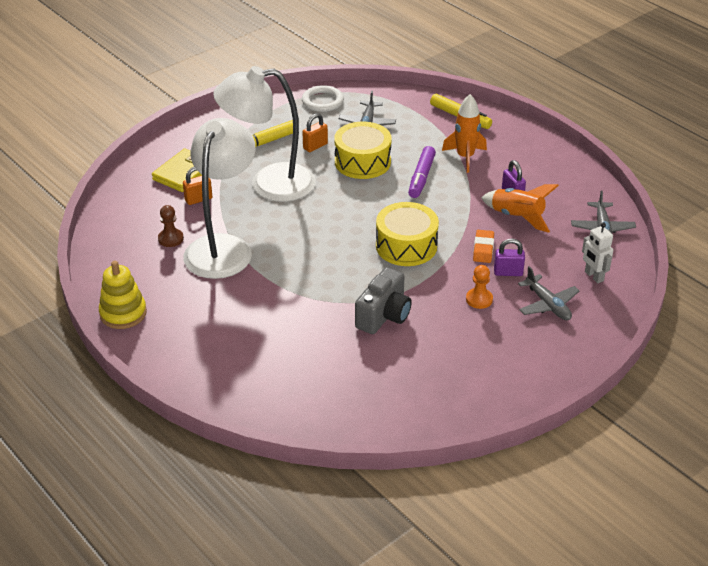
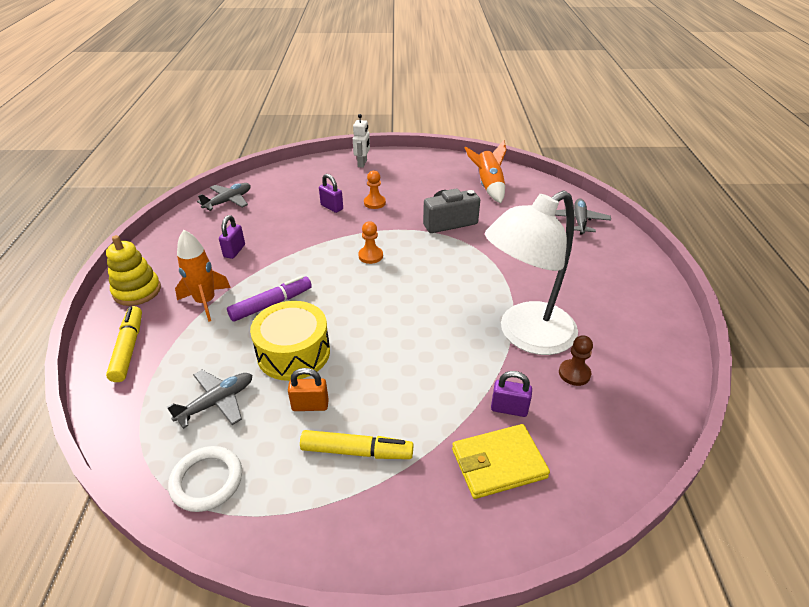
camera: 140 degrees left, 0 degrees up
(123, 313) = (664, 320): yellow stacking toy -> yellow stacking toy (137, 291)
(198, 199) = (509, 409): orange padlock -> purple padlock
(269, 184) = (414, 383): white lamp -> none
(406, 246) = (370, 256): yellow drum -> orange pawn
(483, 249) = (322, 227): orange eraser -> none
(517, 217) = (262, 234): orange rocket -> orange rocket (488, 186)
(548, 304) = (340, 182): grey plane -> grey plane (579, 221)
(593, 276) = (288, 182): white robot -> white robot (362, 163)

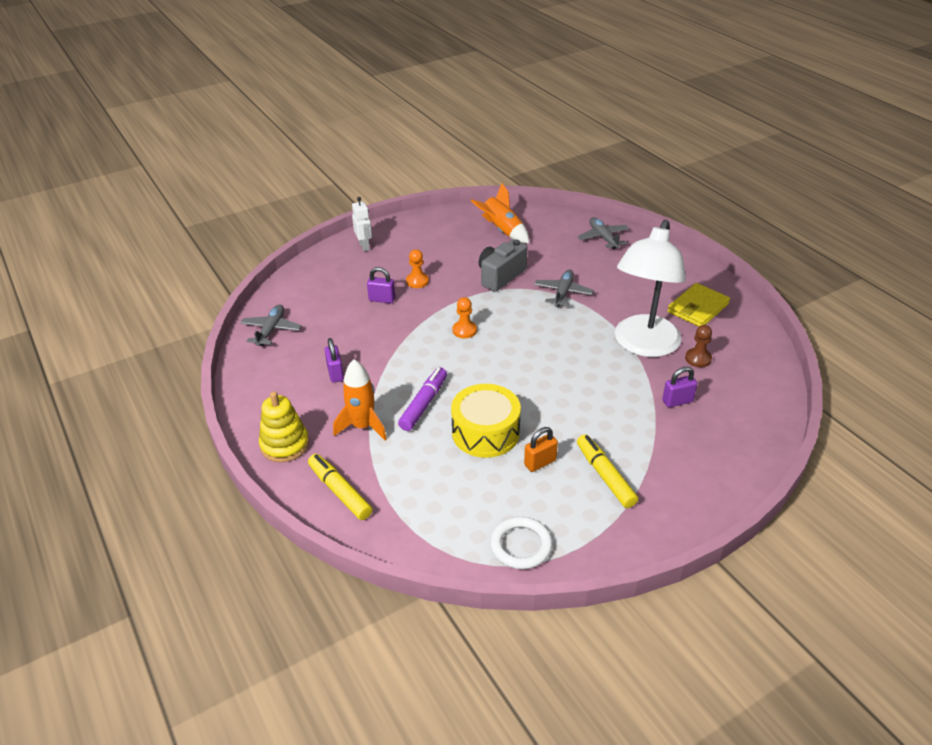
camera: 30 degrees left, 0 degrees up
(217, 402) = (466, 494): grey plane -> grey plane (563, 293)
(357, 451) = (605, 476): yellow marker -> yellow marker turned 90 degrees counterclockwise
(498, 463) = (702, 438): yellow wallet -> yellow wallet (698, 308)

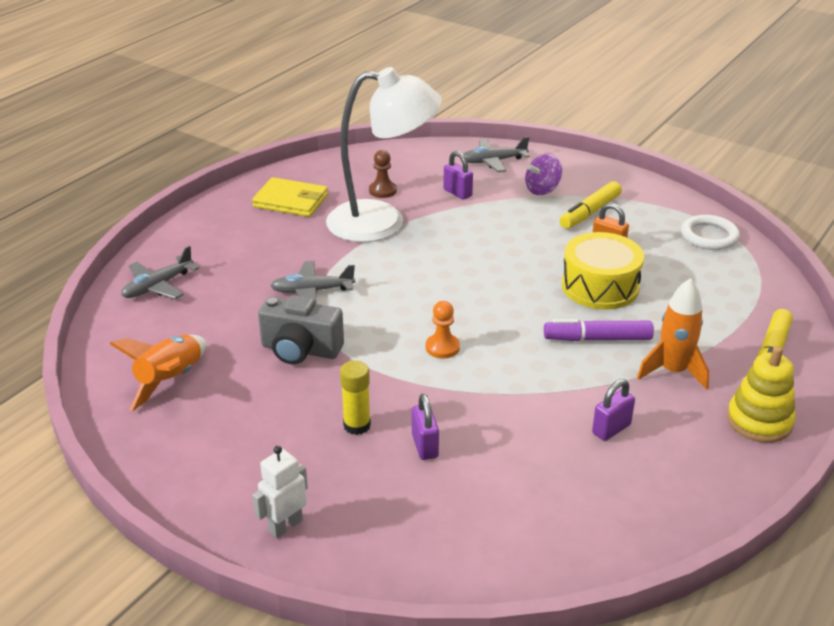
camera: 115 degrees left, 5 degrees down
(271, 330) = (580, 540): grey plane -> grey plane (493, 161)
(417, 281) = (357, 425): orange pawn -> yellow glue stick
(662, 459) = (542, 190): none -> purple spinning top

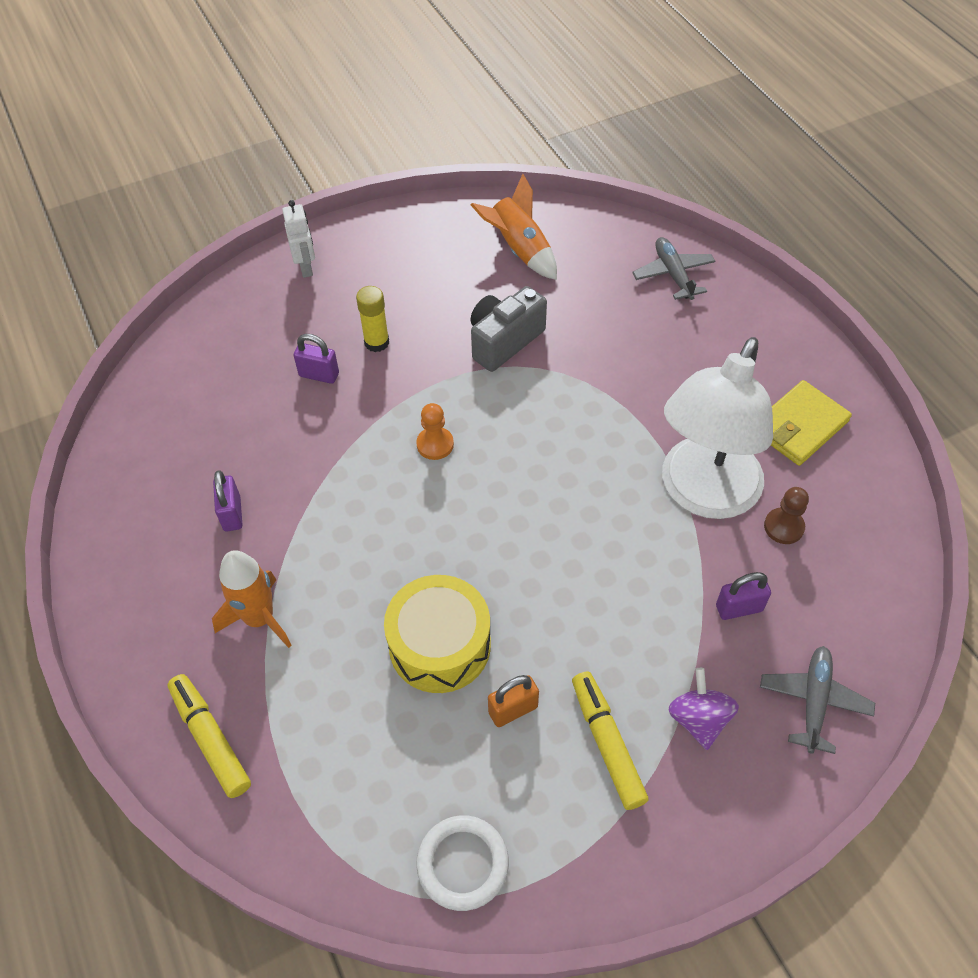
camera: 120 degrees right, 20 degrees up
(312, 291) = (595, 381): grey plane -> none
(597, 339) = (355, 583): purple marker -> none
(759, 421) = (141, 644): yellow stacking toy -> none

